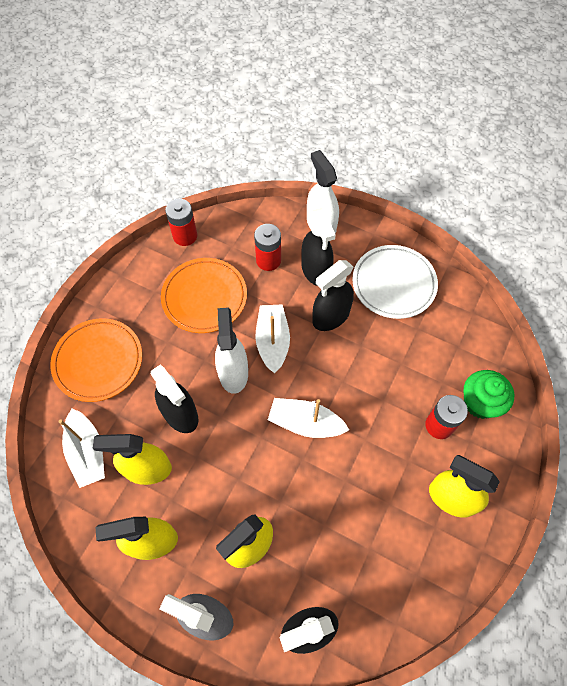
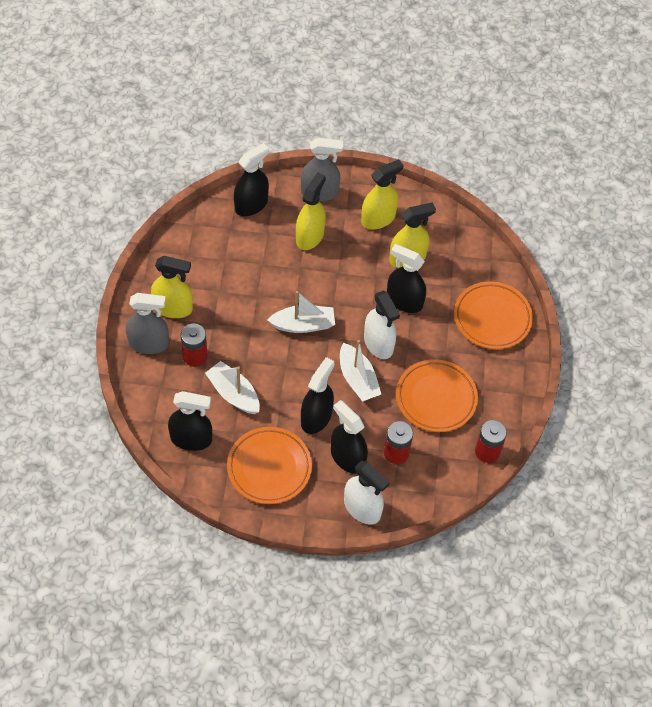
camera: 155 degrees right, 5 degrees down
(87, 452) = (458, 255): white boat -> white boat (233, 393)
(393, 284) = (269, 467): white plate -> orange plate
(464, 335) = (191, 439): none -> black spray bottle
(480, 403) = (165, 384): green cupcake -> none
(489, 459) = (149, 343): none -> grey spray bottle

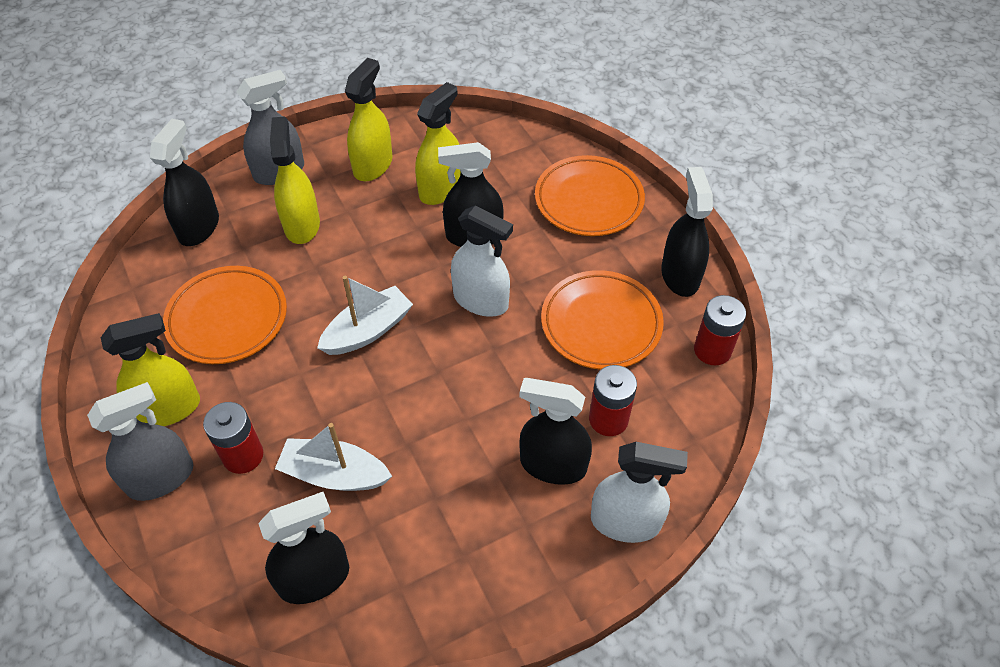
camera: 30 degrees left, 5 degrees down
(269, 467) = (458, 547): orange plate -> orange plate (227, 319)
(316, 417) = (471, 437): black spray bottle -> black spray bottle (680, 275)
(357, 379) = (488, 357): white boat -> none

